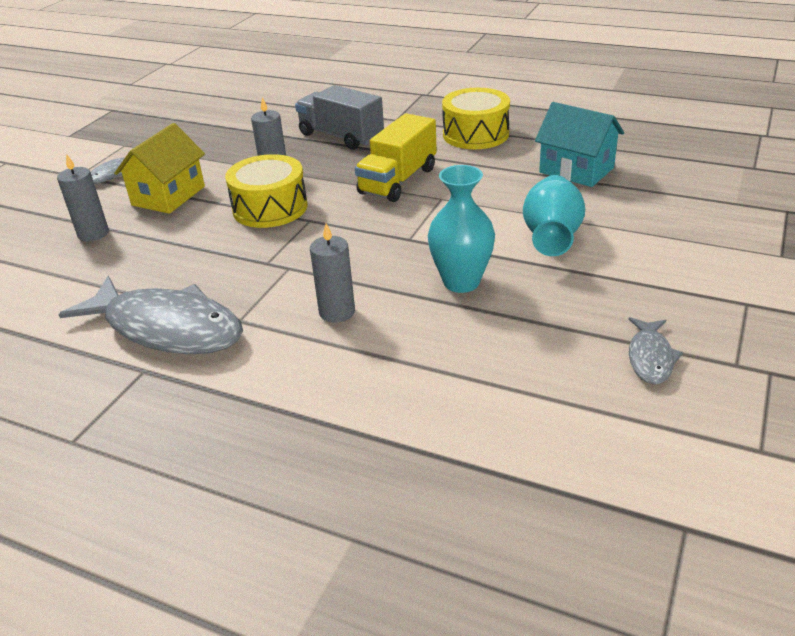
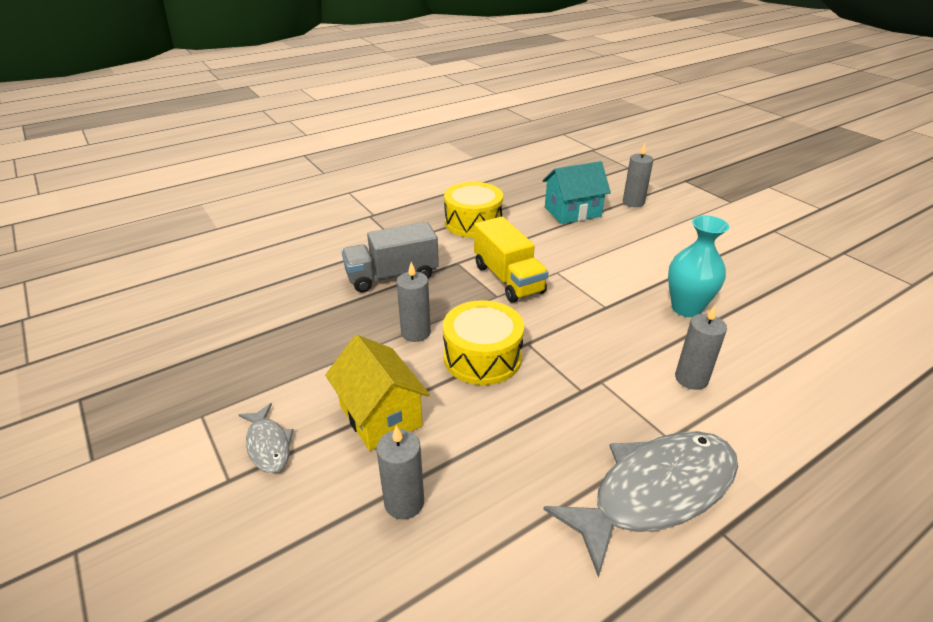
camera: 60 degrees left, 0 degrees up
(551, 236) = (652, 253): turquoise vase -> none
(650, 357) = (815, 279): grey fish -> none
(659, 195) = (633, 202): none -> grey candle

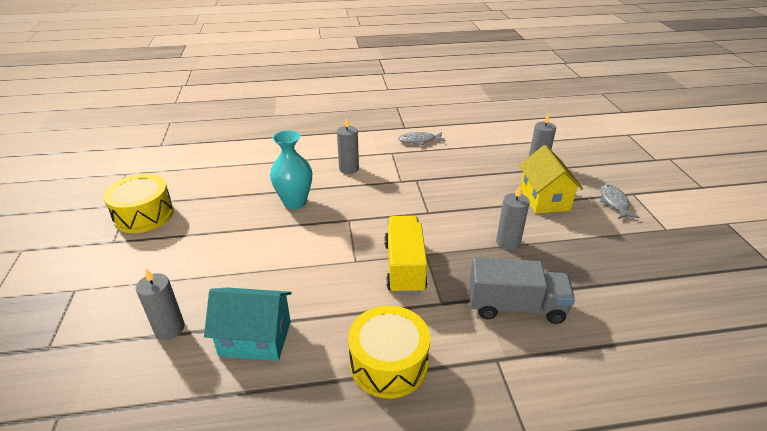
camera: 155 degrees left, 0 degrees up
(482, 357) = (465, 212): yellow drum -> yellow drum (144, 215)
(655, 493) = (419, 141): grey fish -> grey fish, size x0.47

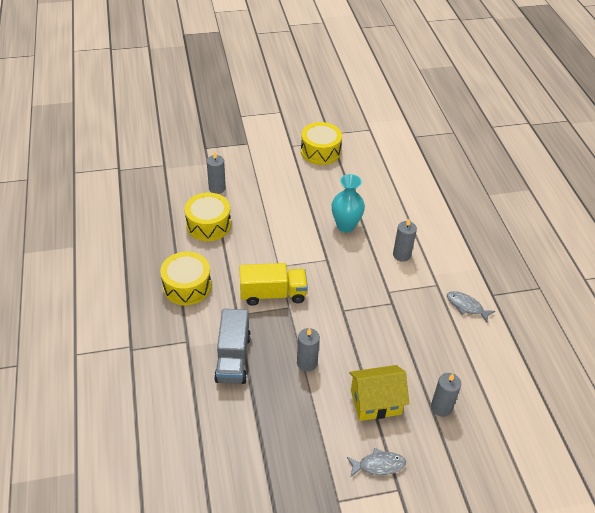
camera: 85 degrees right, 10 degrees up
(255, 338) = (208, 225): turquoise house -> yellow drum
(419, 141) = (466, 306): grey fish -> grey fish turned 45 degrees counterclockwise

